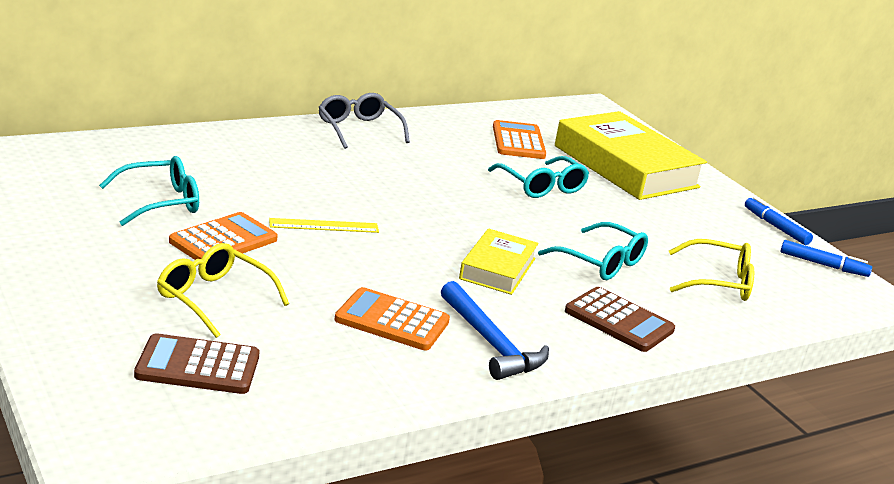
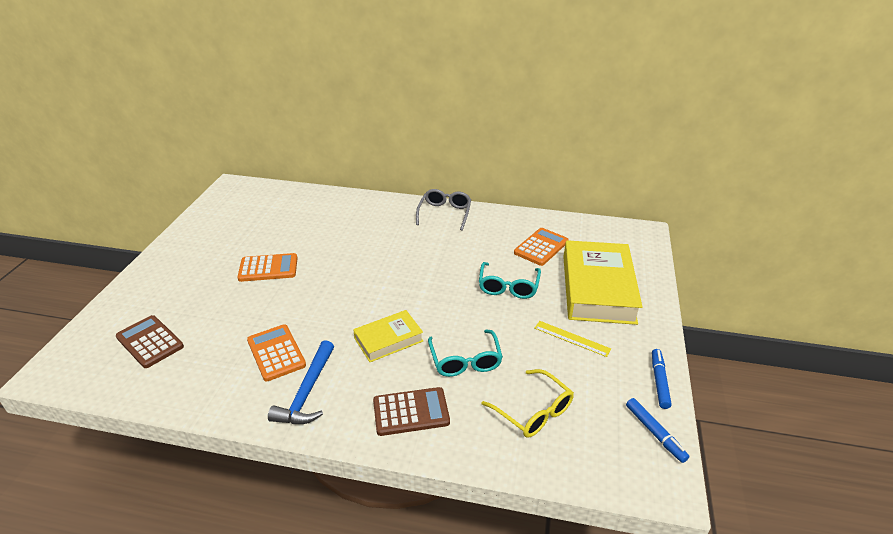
camera: 45 degrees right, 10 degrees up
(160, 202) = (273, 235): turquoise glasses -> none
(214, 298) = (214, 303): yellow glasses -> none
(324, 225) = (331, 275): yellow ruler -> yellow ruler (572, 338)
(619, 321) = (411, 412): brown calculator -> brown calculator turned 90 degrees counterclockwise

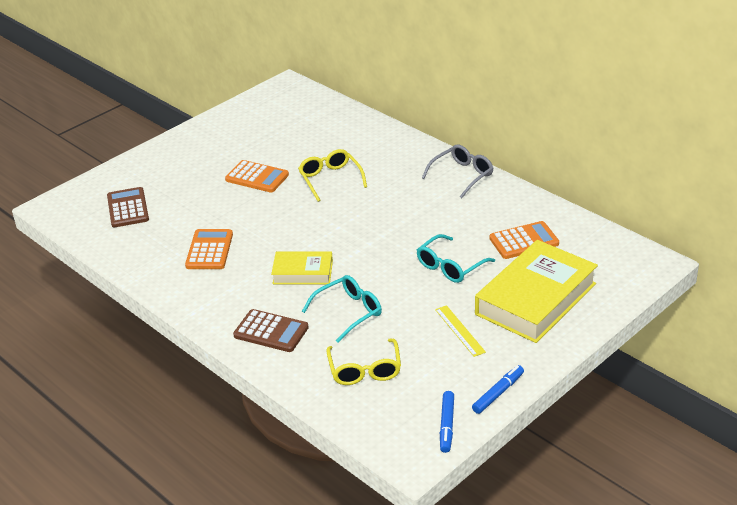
camera: 35 degrees right, 0 degrees up
(307, 392) = (208, 288): blue hammer -> none
(339, 249) = (330, 179): none -> yellow glasses
(465, 361) = (349, 312): turquoise glasses -> turquoise glasses turned 150 degrees counterclockwise

